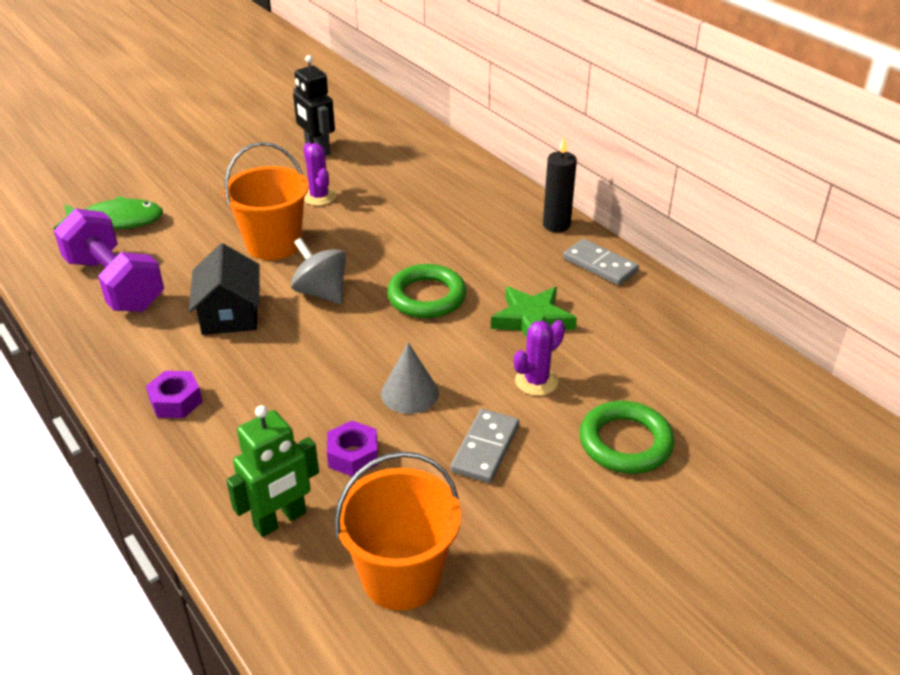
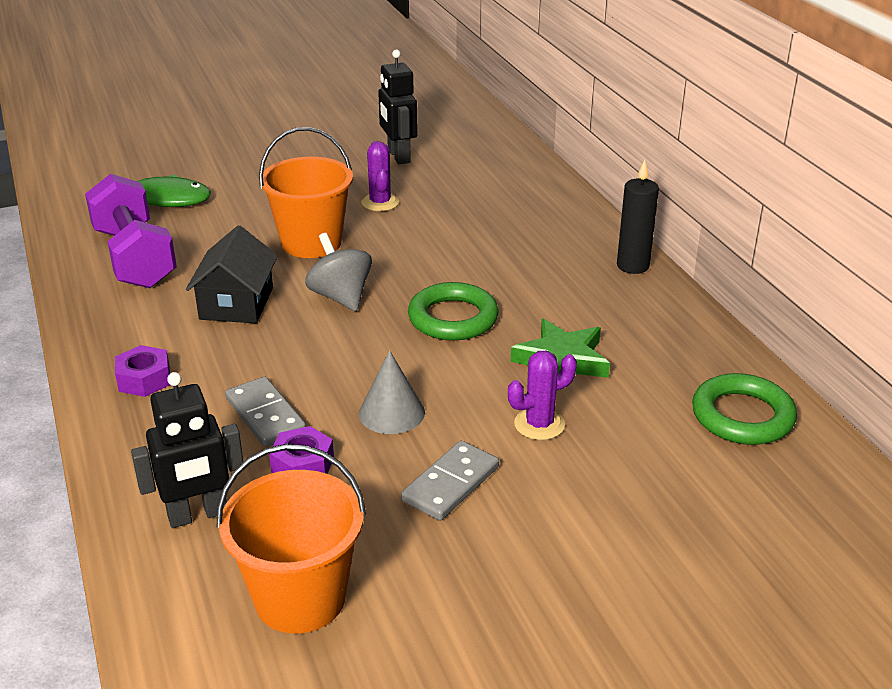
camera: 15 degrees right, 5 degrees down
(280, 520) = (198, 515): green robot -> black robot
(600, 265) = (666, 315): grey domino -> grey domino (265, 415)
(625, 442) = (616, 507): green ring -> green ring (742, 416)

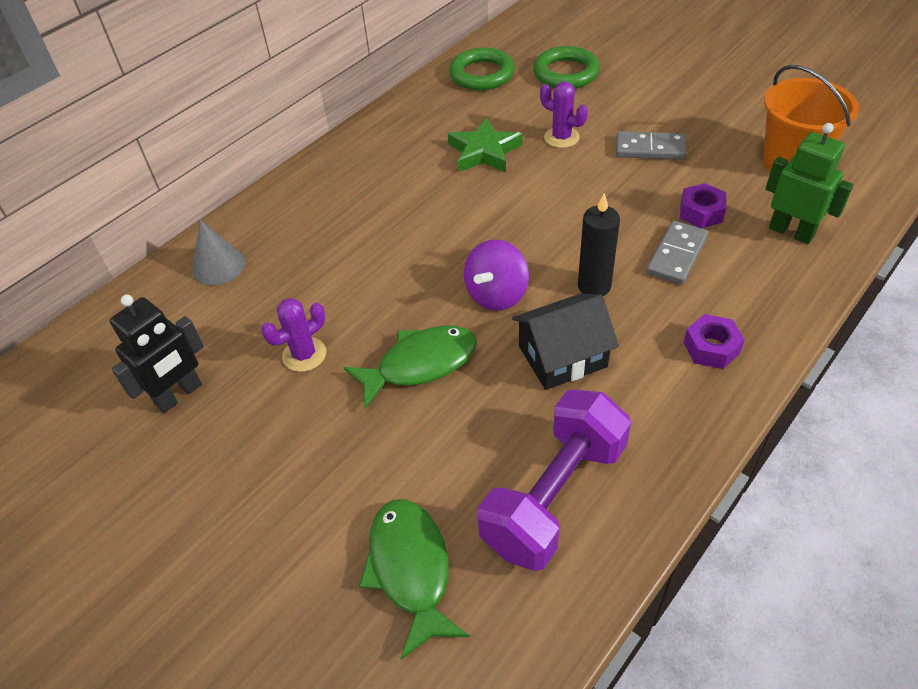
camera: 115 degrees left, 15 degrees up
(198, 515) = (791, 232): black robot -> green robot
(311, 242) = (420, 364): orange bucket -> green fish
(340, 297) = (496, 295): grey spinning top -> purple spinning top
(391, 412) = (612, 199): grey cone -> grey cone (218, 266)
(453, 318) = (475, 219): green ring -> green ring (566, 73)
(632, 266) = (329, 161): black candle -> black candle (594, 286)

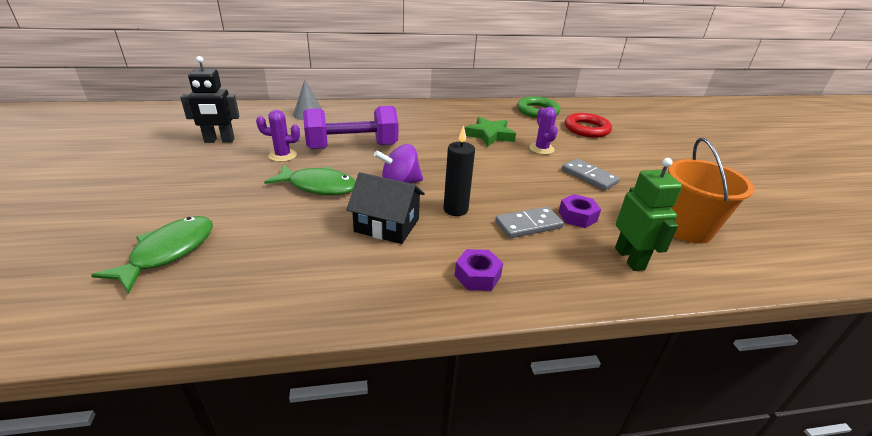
camera: 35 degrees right, 15 degrees down
(554, 496) = (275, 275): purple dumbbell -> purple dumbbell (352, 146)
(566, 73) = (586, 129): green ring -> red ring

